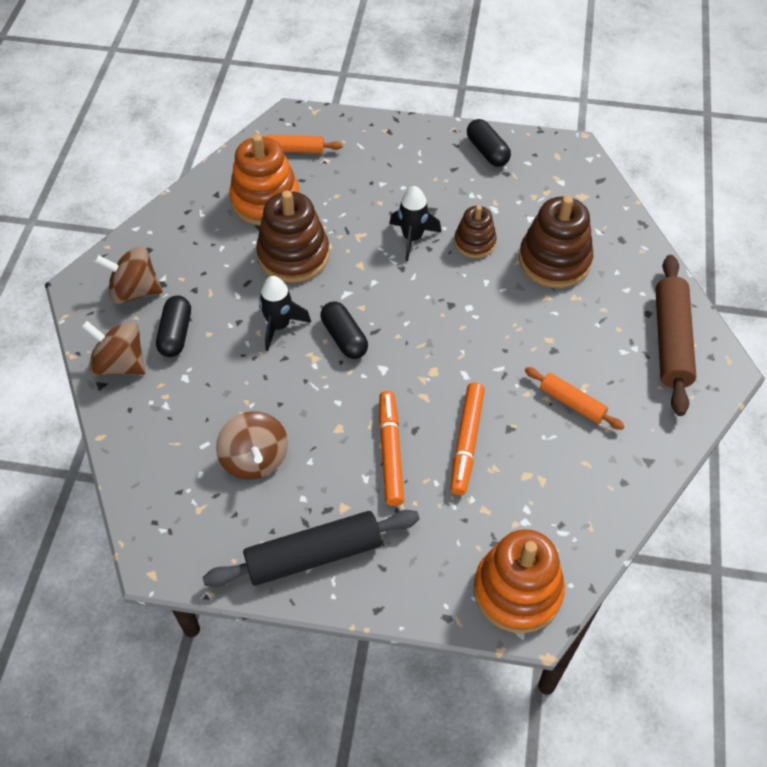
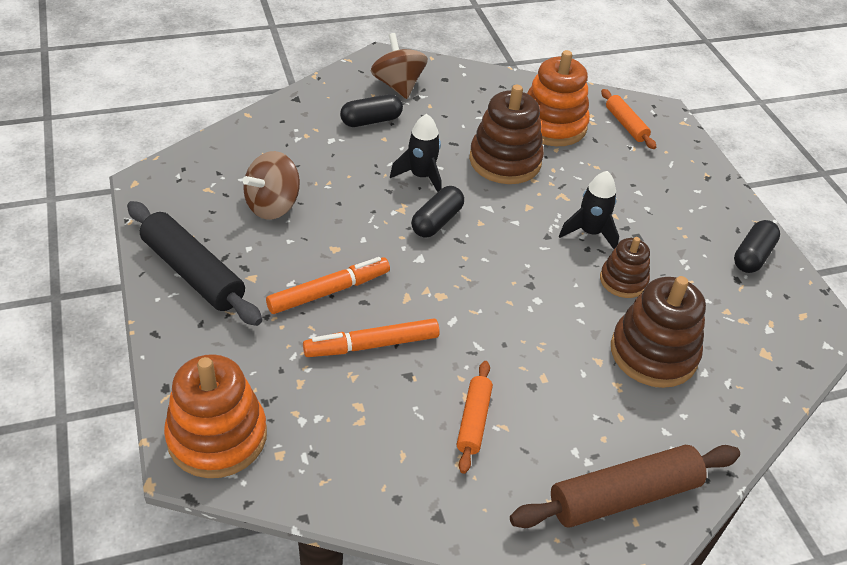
camera: 60 degrees right, 10 degrees down
(120, 364) = (322, 102): brown spinning top -> none

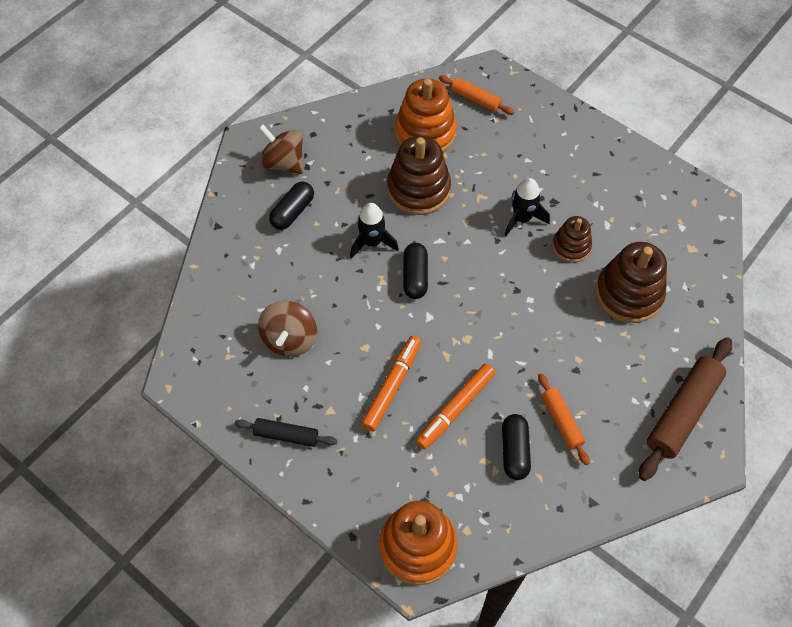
camera: 30 degrees left, 15 degrees up
(193, 273) = (286, 435): black rolling pin -> black rolling pin, size x0.56
(752, 256) = (635, 171): black capsule -> black capsule (514, 451)

